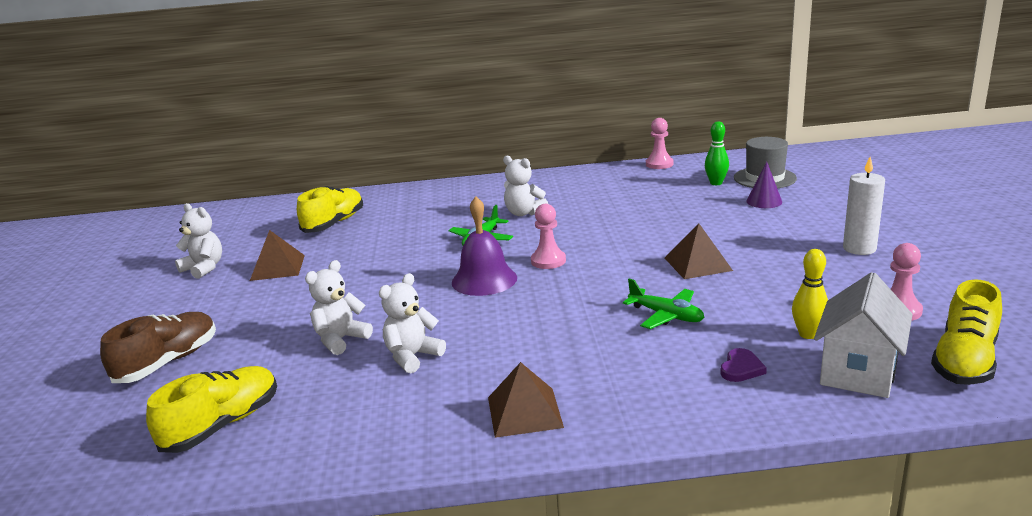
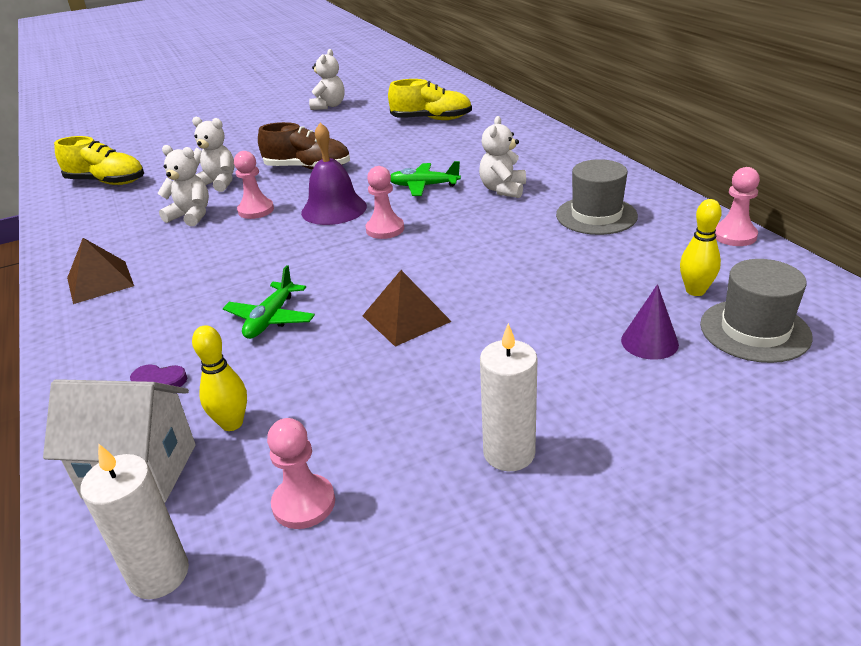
camera: 70 degrees right, 10 degrees up
(168, 362) = (187, 142): brown shoe -> brown shoe (308, 168)
(278, 267) = (337, 127): brown pyramid -> none
(442, 318) = (256, 210): none -> pink pawn
(598, 191) = (596, 215): none -> grey hat
(716, 183) = (695, 291): green bowling pin -> yellow bowling pin
(964, 361) = (159, 574): yellow shoe -> white candle

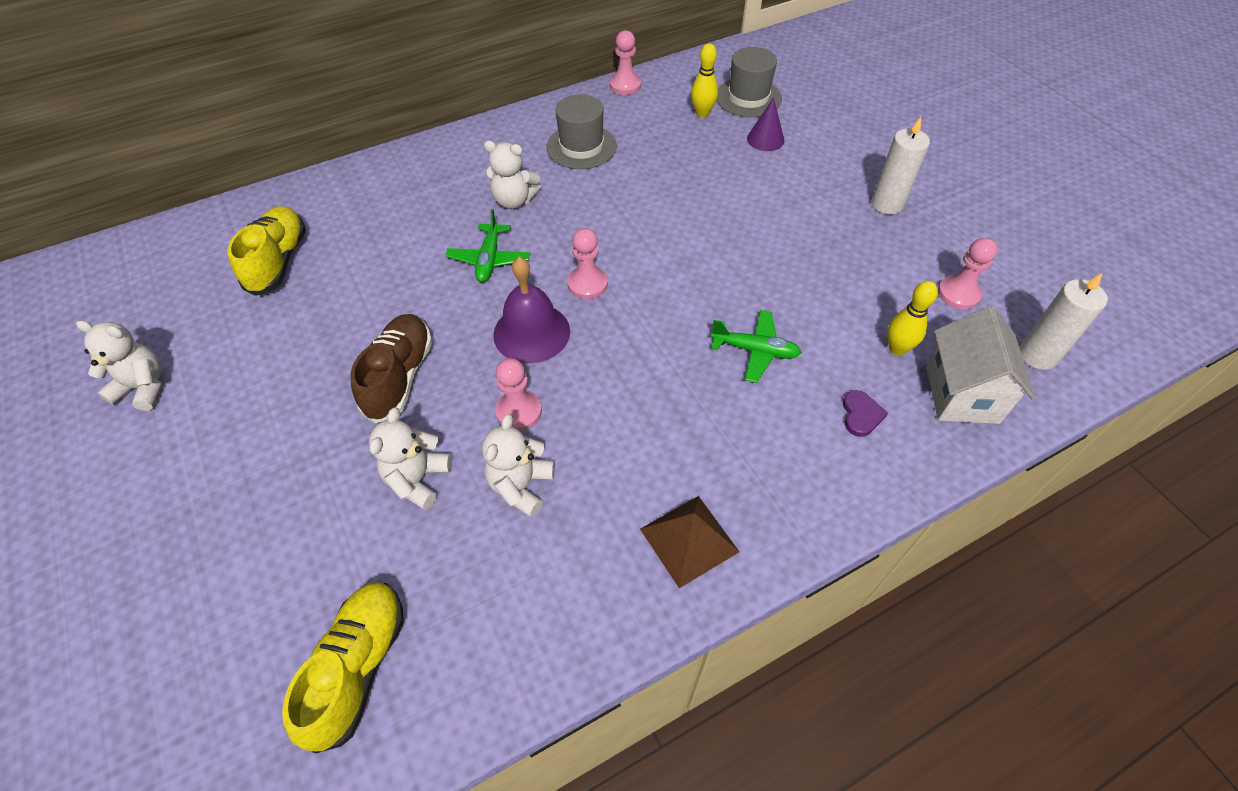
camera: 95 degrees left, 20 degrees up
(406, 318) = (747, 258): brown pyramid -> none

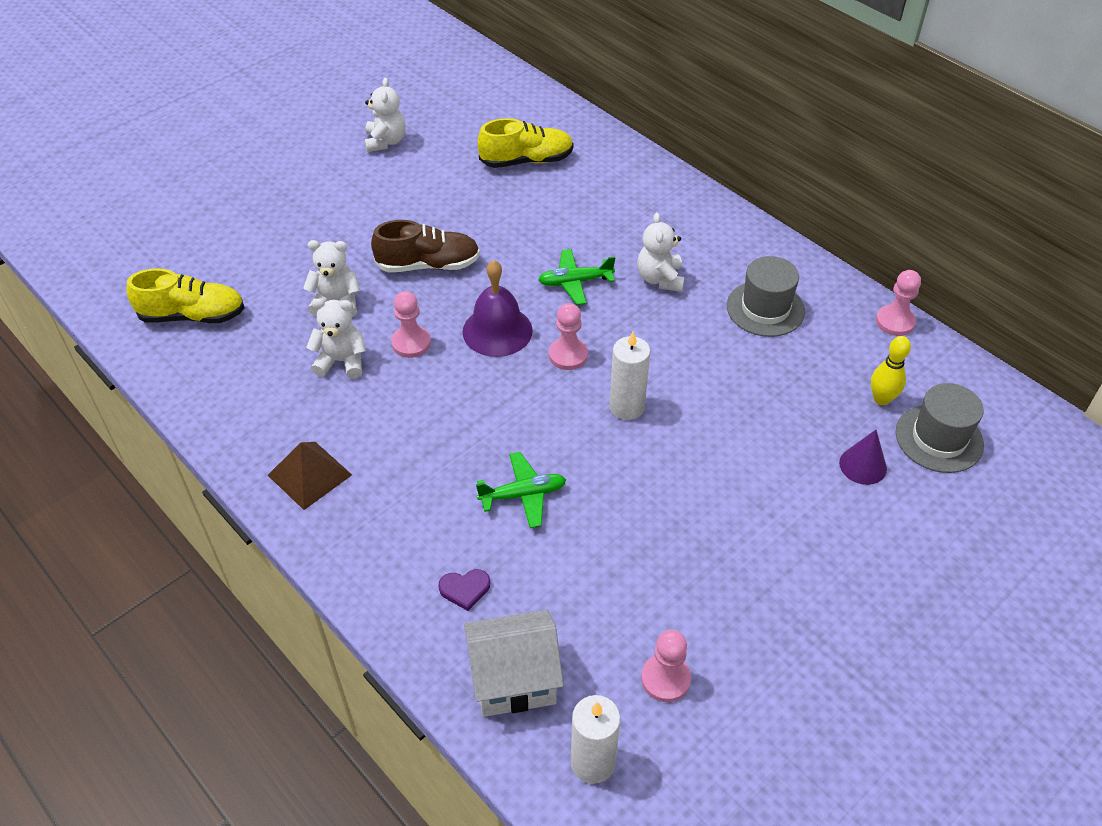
camera: 75 degrees right, 5 degrees down
(755, 350) = (523, 495): green plane -> green plane turned 105 degrees counterclockwise
(887, 204) = (797, 600): white candle -> white candle (626, 407)
(897, 348) = (561, 618): yellow bowling pin -> none

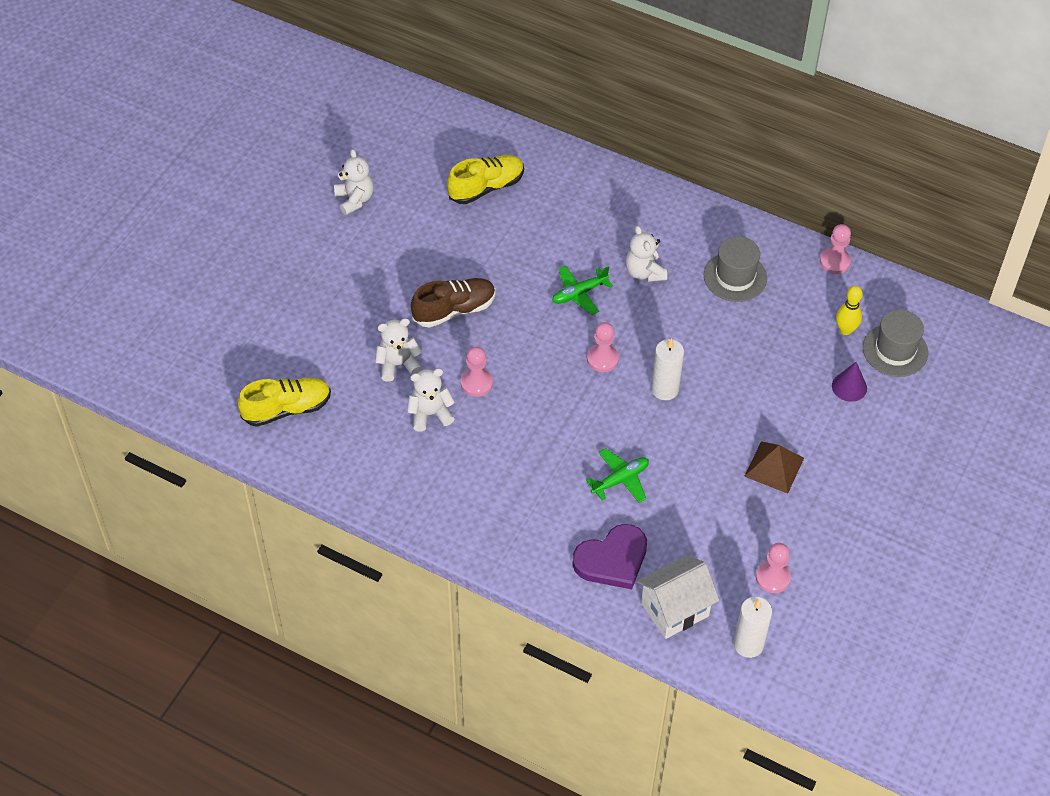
camera: 20 degrees left, 5 degrees up
(309, 475) = (456, 511): brown pyramid -> brown pyramid (774, 467)
(465, 589) = (612, 559): purple heart -> purple heart, size x2.09
(497, 331) = (538, 353): purple bell -> none

